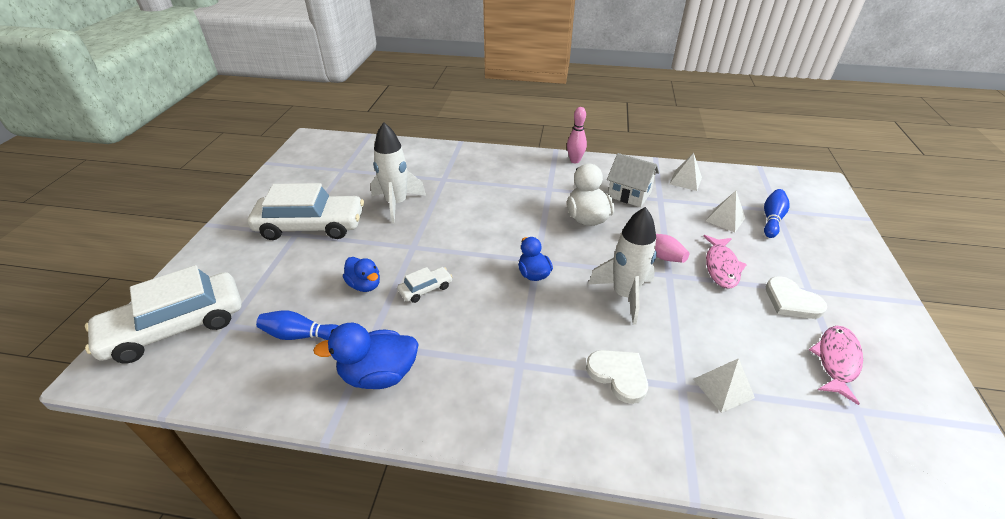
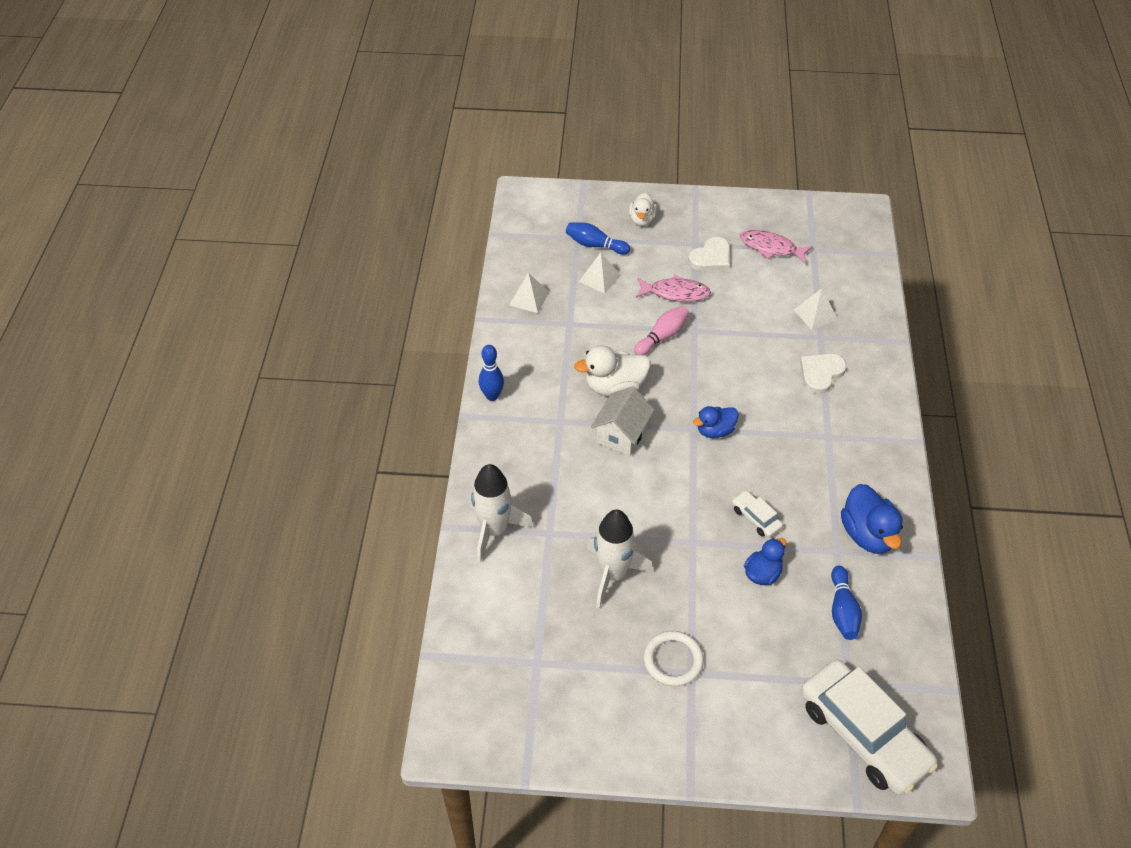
camera: 95 degrees left, 10 degrees up
(311, 226) = (673, 660): white car -> white ring
(575, 160) = (492, 396): pink bowling pin -> blue bowling pin
(624, 295) = (729, 363): white rocket -> white rocket (494, 531)
(629, 194) = (563, 349): white house -> white house (621, 435)
(828, 253) = (642, 220): none -> white duck

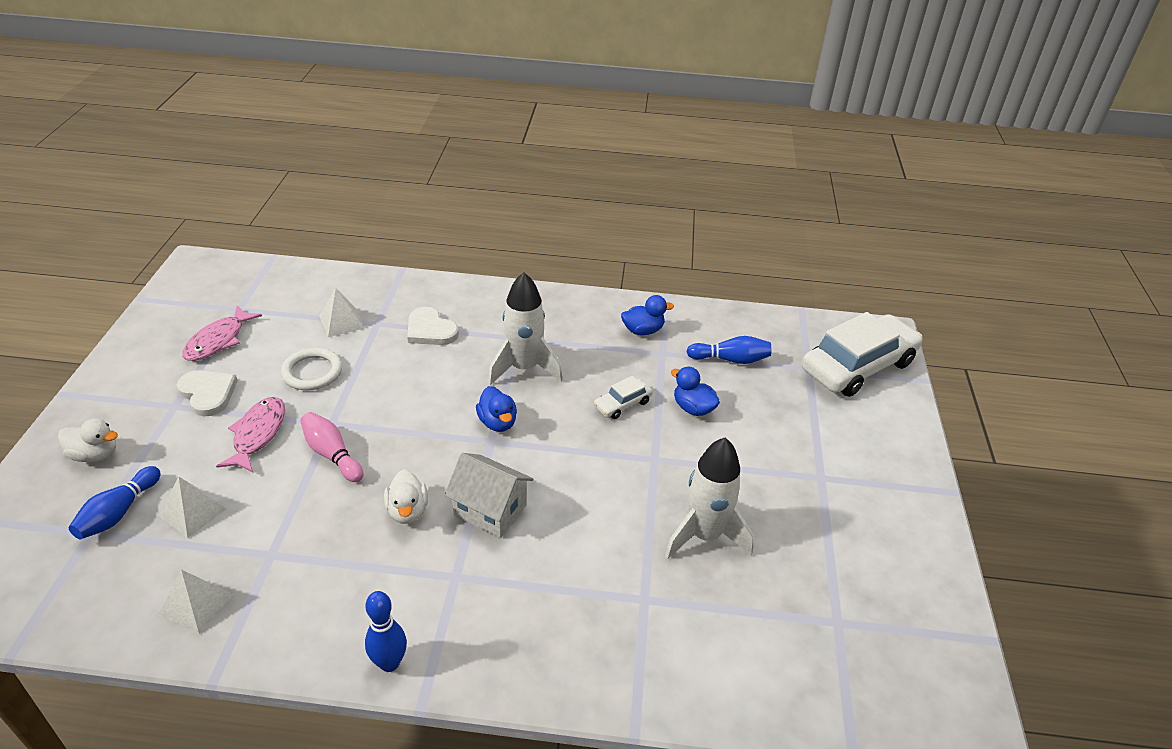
camera: 90 degrees left, 10 degrees down
(494, 531) = (641, 665): white rocket -> white rocket (524, 368)
(614, 387) = (407, 511): white duck -> white duck, size x0.64
(673, 660) = (809, 491): white ring -> white ring (312, 372)
(867, 534) = (643, 330): blue duck -> blue duck, size x0.64

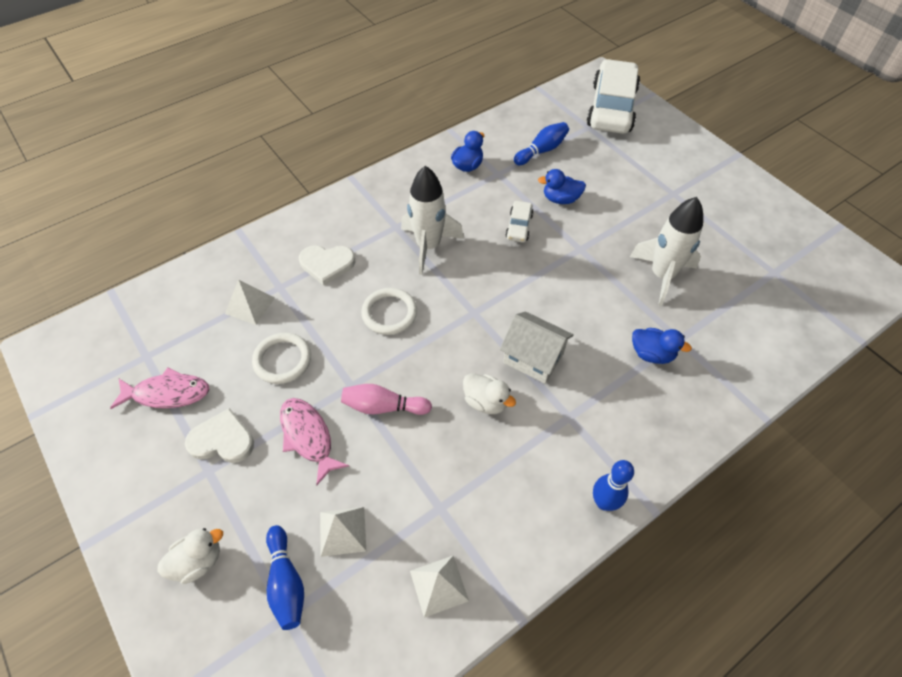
camera: 40 degrees left, 15 degrees up
(218, 340) = (167, 393): pink fish -> pink fish turned 75 degrees counterclockwise
(427, 395) = (389, 313): none -> white ring
(490, 510) = (533, 358): white house -> white house turned 45 degrees clockwise
(497, 422) = (461, 297): blue duck -> blue duck (652, 354)

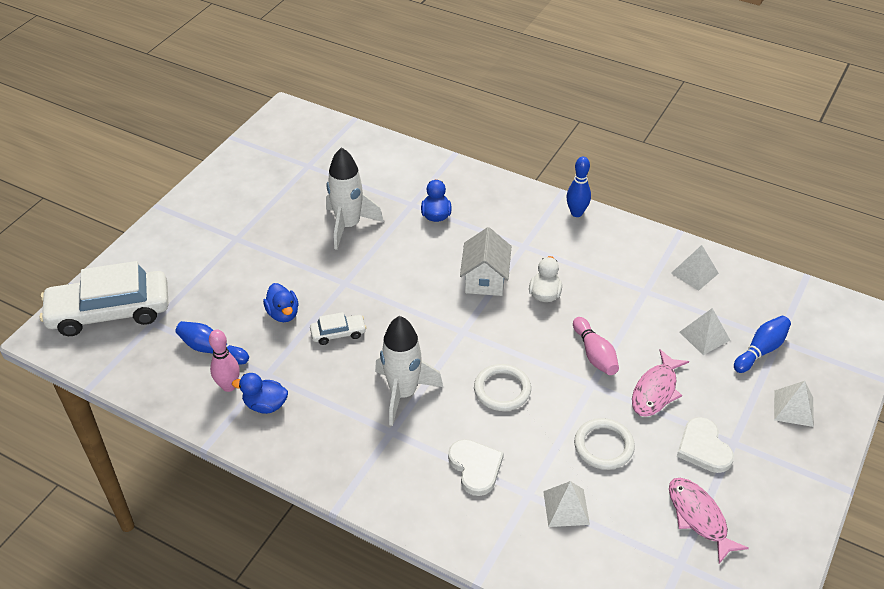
camera: 115 degrees left, 10 degrees down
(198, 561) = (793, 408): white duck -> white pyramid
(498, 151) = (229, 386): none -> pink bowling pin

